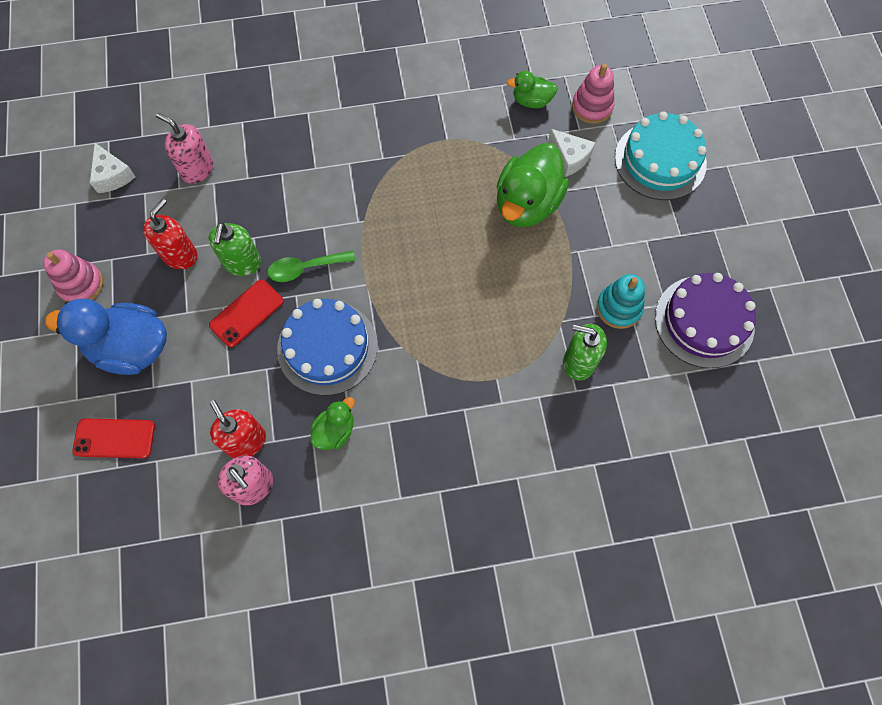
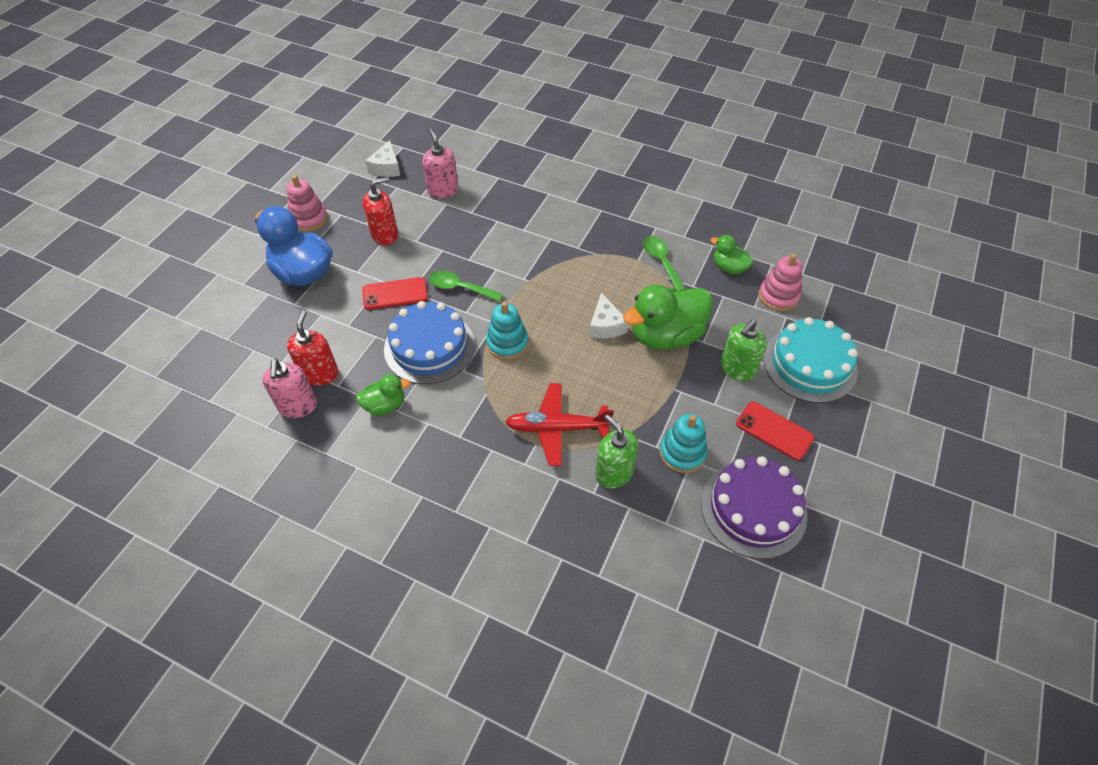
camera: 35 degrees right, 15 degrees down
(114, 438) = (242, 320): red phone -> red phone (774, 431)
(242, 263) = (420, 261): green soap dispenser -> green soap dispenser (737, 369)
(396, 298) = (507, 343): none -> turquoise stacking toy
(469, 129) = (661, 262): none -> green spoon
(503, 352) = (557, 428): none -> red plane
(569, 157) = (729, 322): white cheese -> white cheese (605, 325)

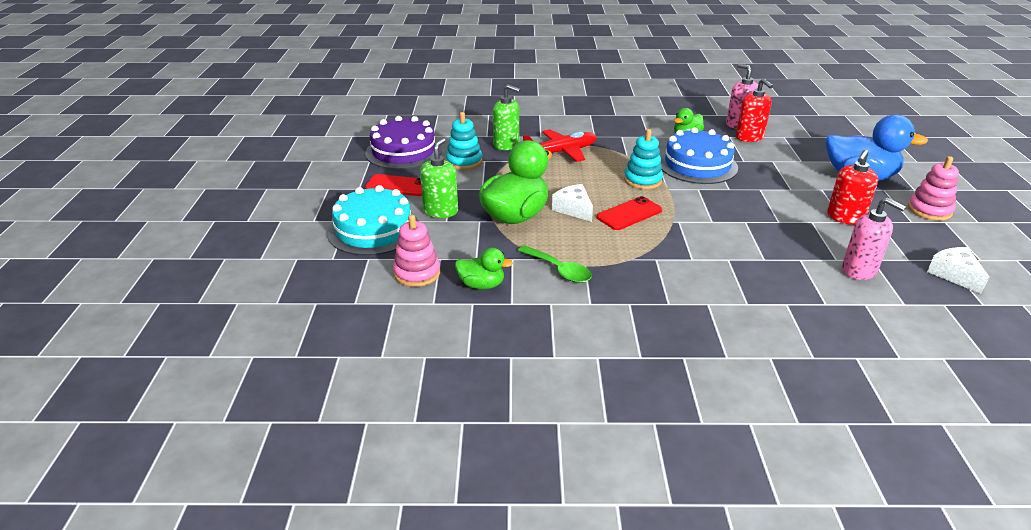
camera: 155 degrees right, 20 degrees down
(395, 294) = (768, 184): red phone -> red phone (629, 214)
(460, 288) = (723, 201): green spoon -> none

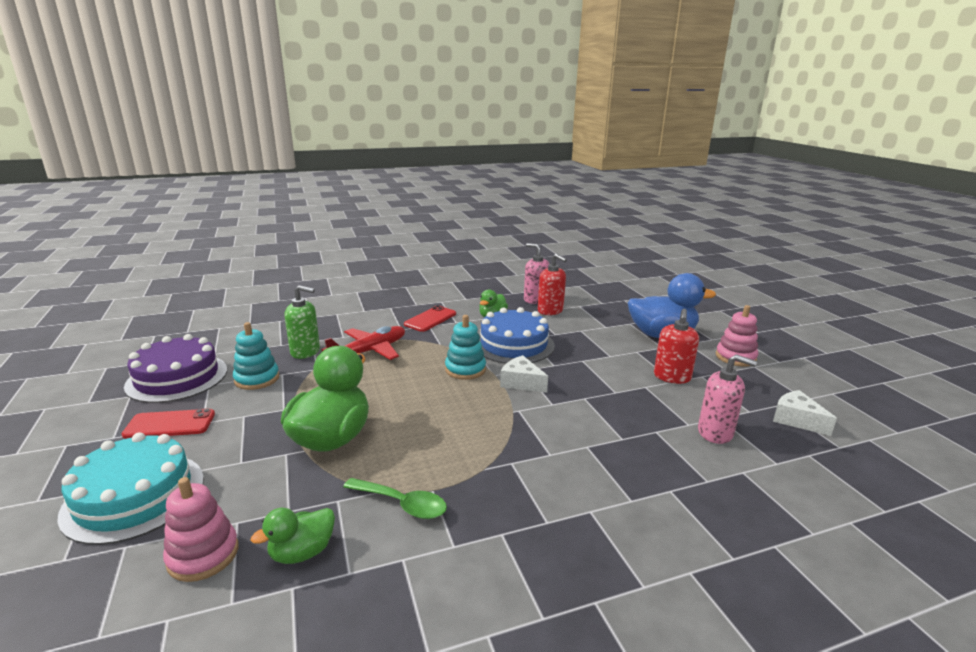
camera: 20 degrees left, 10 degrees down
(441, 211) = (232, 449): green soap dispenser -> none
(482, 285) = (302, 552): green duck -> green duck turned 150 degrees clockwise
(573, 209) = (400, 417): white cheese -> white cheese (521, 382)
(629, 214) = (463, 411): red phone -> red phone (430, 319)

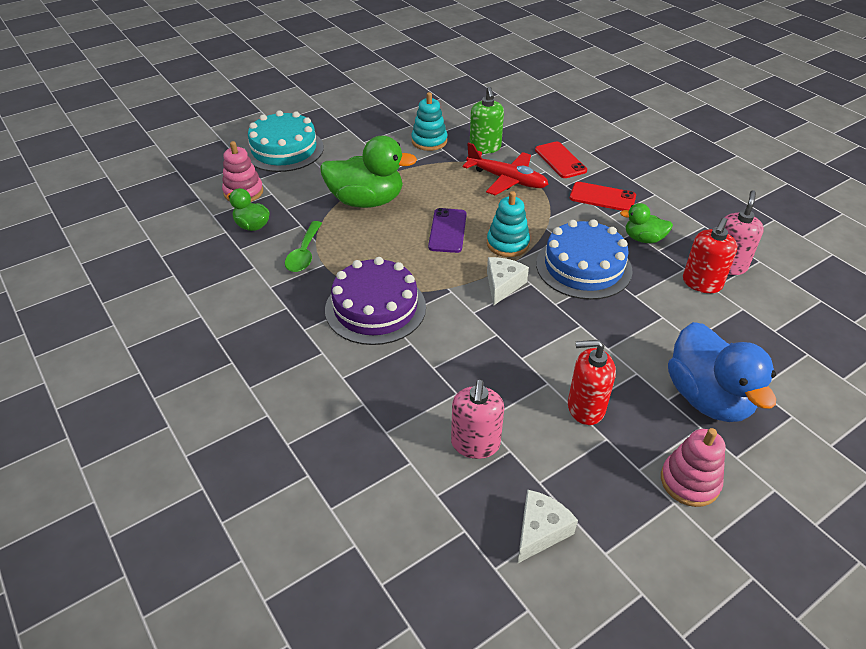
camera: 75 degrees right, 20 degrees up
(170, 424) = (356, 131): red phone -> red phone (560, 160)
(177, 377) = (413, 109): purple cake -> purple cake (375, 308)
(425, 396) = (447, 230): none -> purple phone

